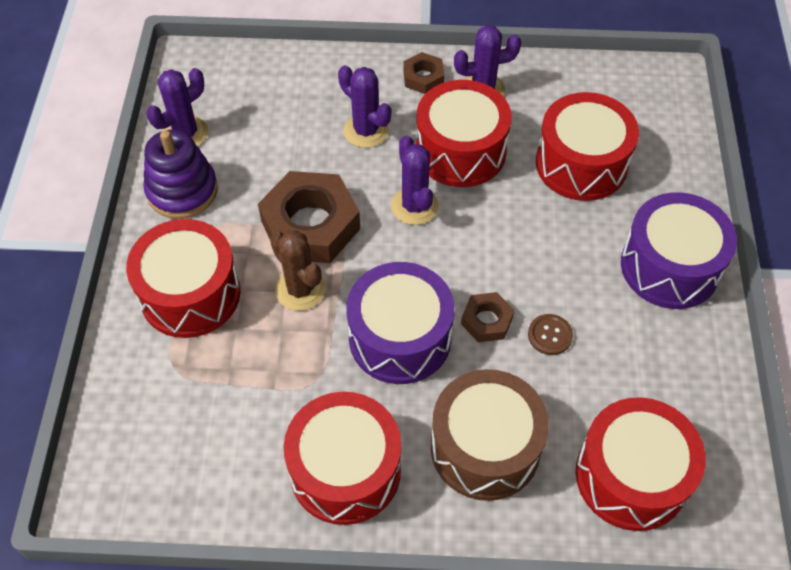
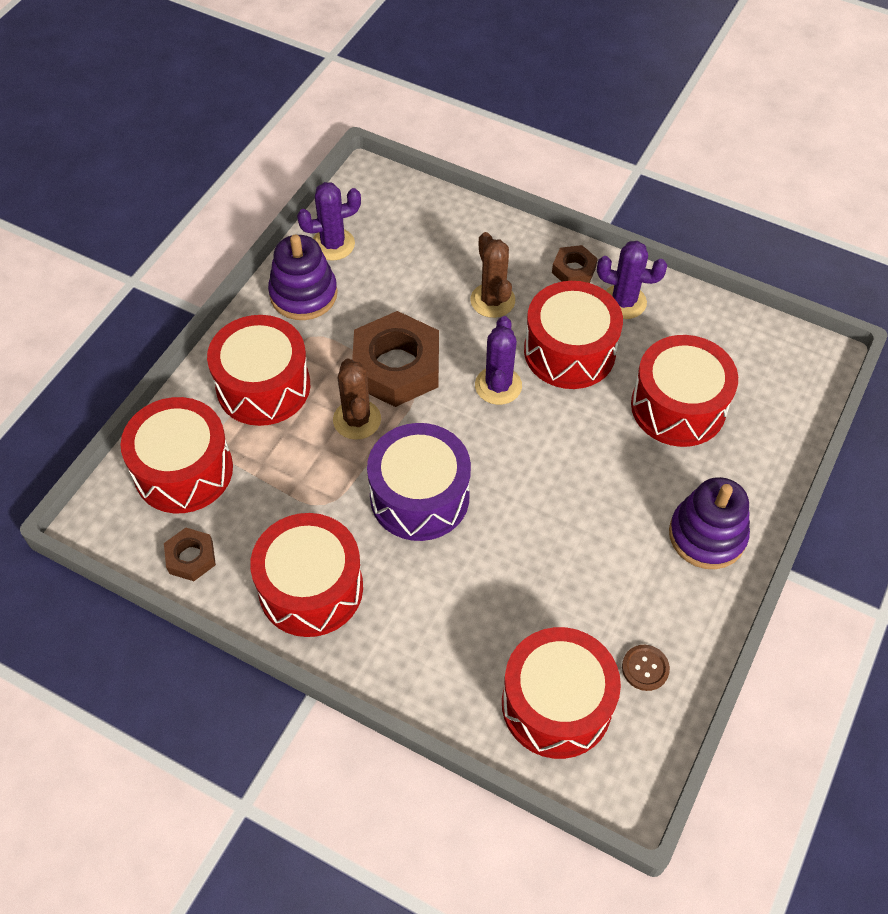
camera: 25 degrees right, 0 degrees up
(153, 409) = (183, 470): none -> red drum
(366, 131) = (492, 300): purple cactus -> brown cactus
(485, 447) = (440, 622): brown drum -> none
(486, 321) = (505, 513): brown nut -> brown nut (191, 557)
(550, 335) = (555, 550): brown button -> brown button (645, 668)
(669, 266) = (707, 535): purple drum -> purple stacking toy

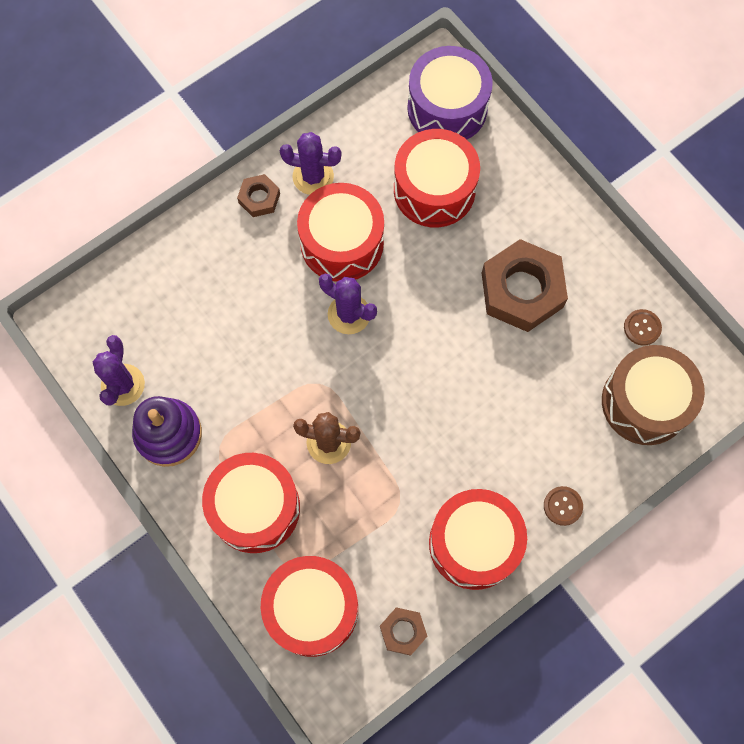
camera: 65 degrees left, 15 degrees up
(391, 660) = (562, 506): none -> brown button
(396, 367) = (289, 387): brown nut -> brown nut (522, 290)
(419, 496) = (427, 423): purple drum -> purple drum (447, 108)
(492, 300) = (258, 278): brown cactus -> none
(556, 704) = (645, 402): red drum -> brown drum
(624, 302) = (313, 177): purple cactus -> purple cactus turned 60 degrees clockwise
(707, 535) = (555, 230): purple stacking toy -> none

